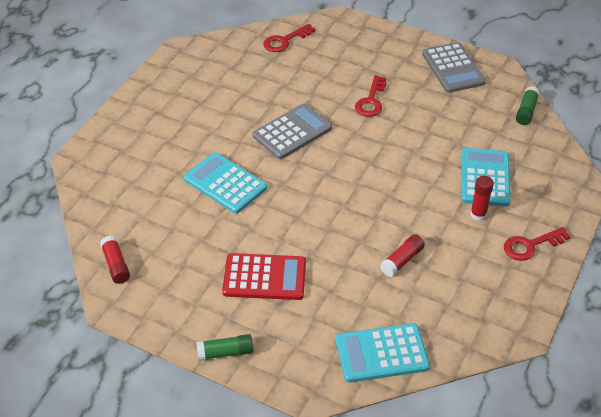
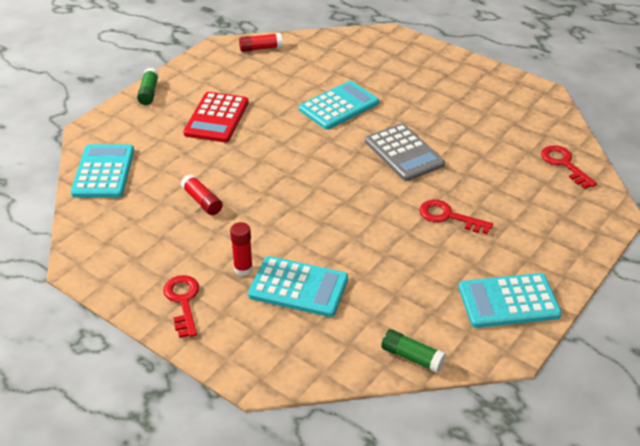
camera: 100 degrees right, 5 degrees down
(453, 68) = (508, 301): grey calculator -> turquoise calculator

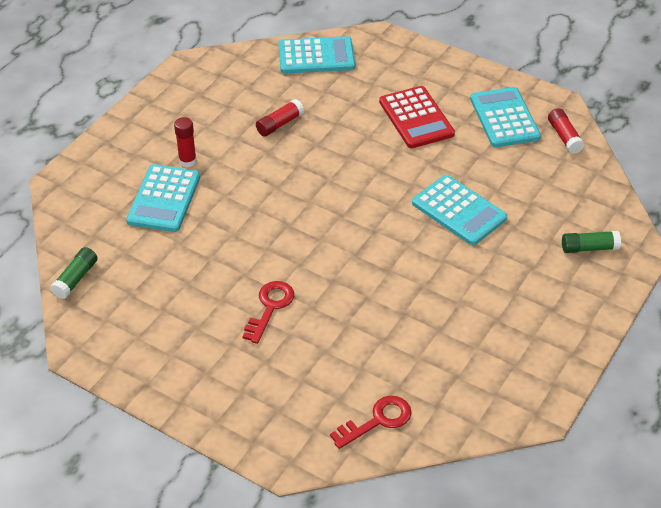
camera: 85 degrees right, 5 degrees up
(149, 92) = (452, 64): green glue stick -> green glue stick (589, 248)
(183, 301) = (147, 129): red key -> none
(217, 118) = (416, 118): red calculator -> red calculator turned 120 degrees counterclockwise
(404, 153) = (378, 269): grey calculator -> none
(508, 301) = (143, 352): turquoise calculator -> turquoise calculator (504, 118)

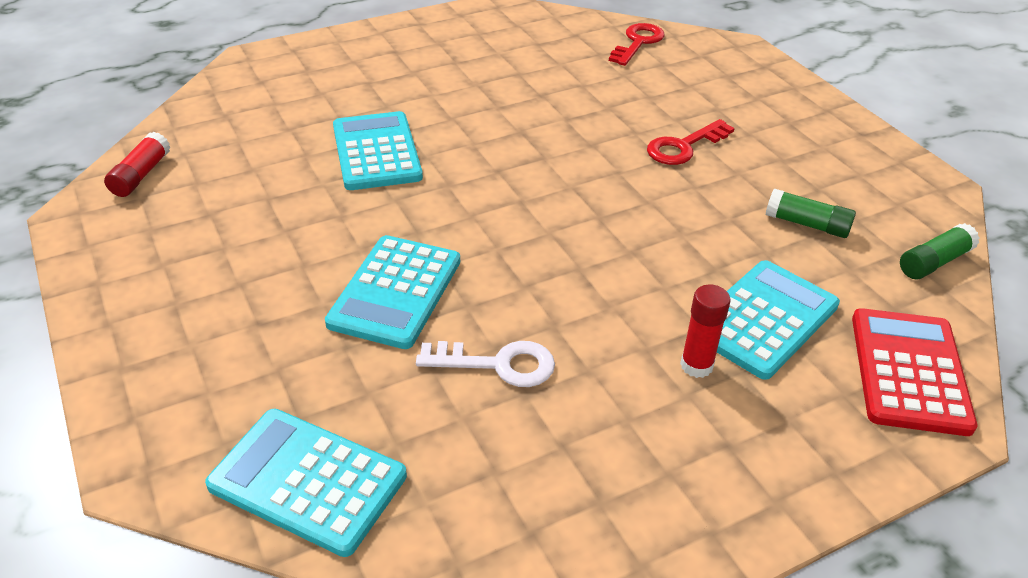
camera: 150 degrees left, 5 degrees down
(279, 124) = (498, 364): red glue stick -> white key
(377, 420) = (638, 42): red key -> red key turned 120 degrees clockwise
(416, 118) = (283, 280): red calculator -> red calculator (909, 371)
(504, 118) = (171, 227): turquoise calculator -> turquoise calculator (395, 292)
(589, 248) = (292, 75): green glue stick -> green glue stick (807, 224)

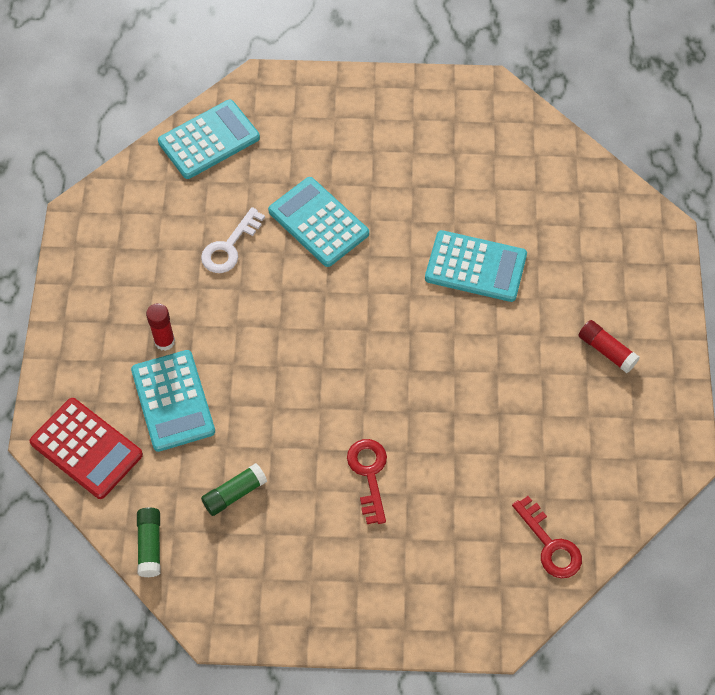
camera: 120 degrees right, 20 degrees up
(141, 175) = (520, 127): red glue stick -> red glue stick (606, 351)

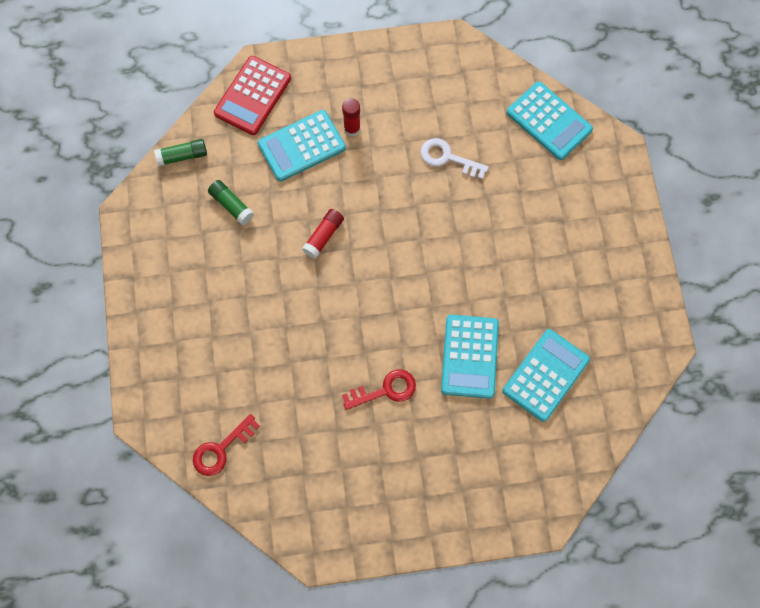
camera: 80 degrees right, 10 degrees up
(318, 222) = (486, 222): turquoise calculator -> turquoise calculator (545, 375)
(369, 474) = (262, 300): red key -> red key (385, 390)
(606, 351) = (407, 478): red glue stick -> red glue stick (323, 236)

